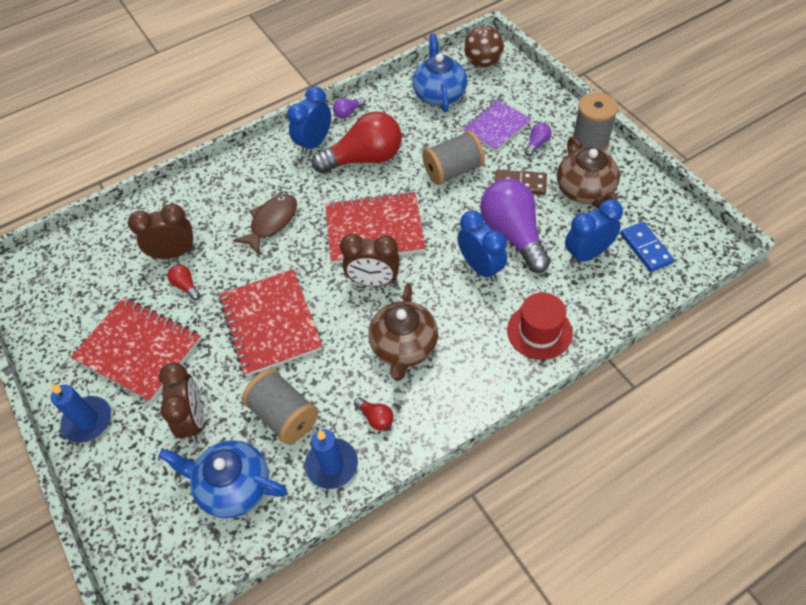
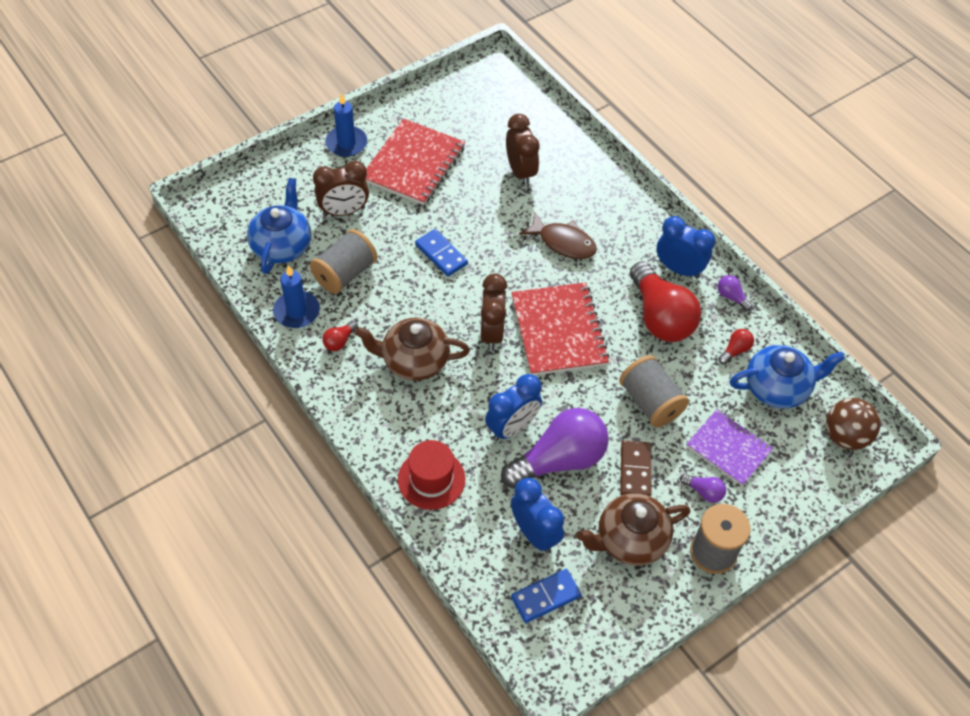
camera: 80 degrees right, 0 degrees up
(186, 286) = (482, 186): red light bulb -> red light bulb (735, 350)
(271, 323) = (441, 254): red notebook -> blue domino

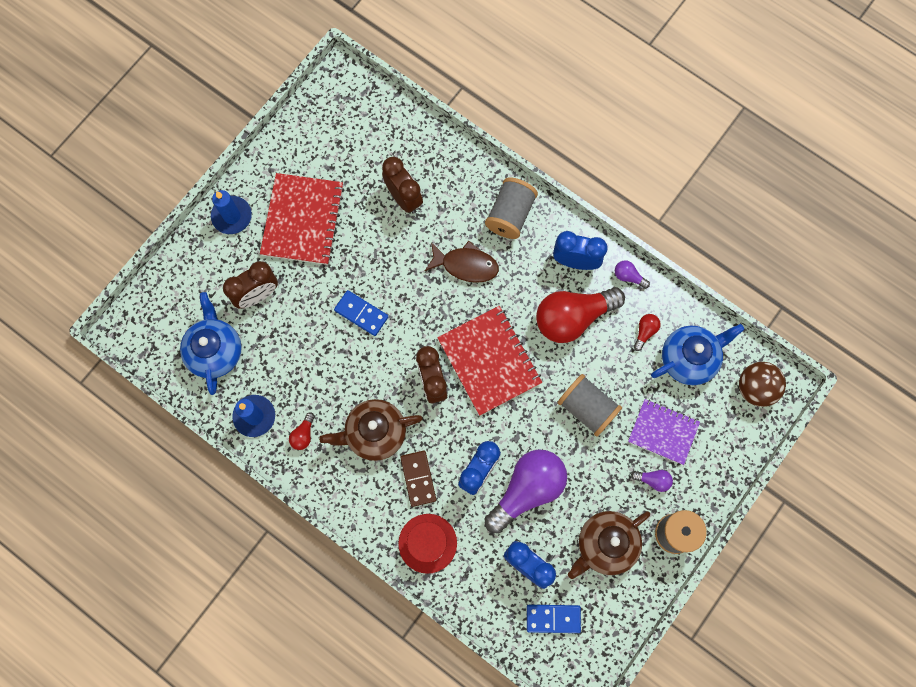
camera: 15 degrees left, 20 degrees up
(345, 273) = (283, 362): grey spool -> grey spool (510, 214)
(546, 597) = (553, 618): blue domino -> blue domino turned 45 degrees clockwise
(635, 470) = (592, 478): brown domino -> brown domino (418, 478)
(660, 317) = (572, 318): red light bulb -> red light bulb turned 105 degrees clockwise

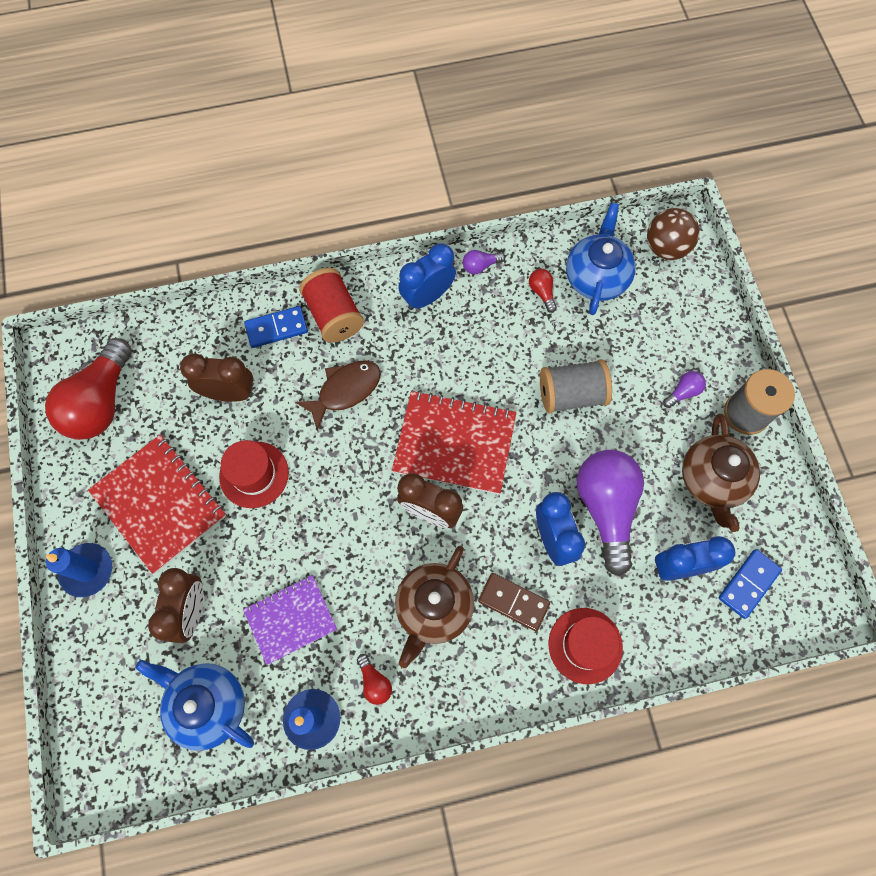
camera: 50 degrees left, 5 degrees down
(361, 313) = (304, 523): blue domino -> blue domino (276, 328)
(366, 258) = (254, 474): none -> red hat
(510, 214) = (334, 315): grey spool -> red spool
(572, 318) = (477, 340): red light bulb -> red light bulb (101, 402)
(663, 432) = (645, 349): purple notebook -> purple notebook (290, 619)

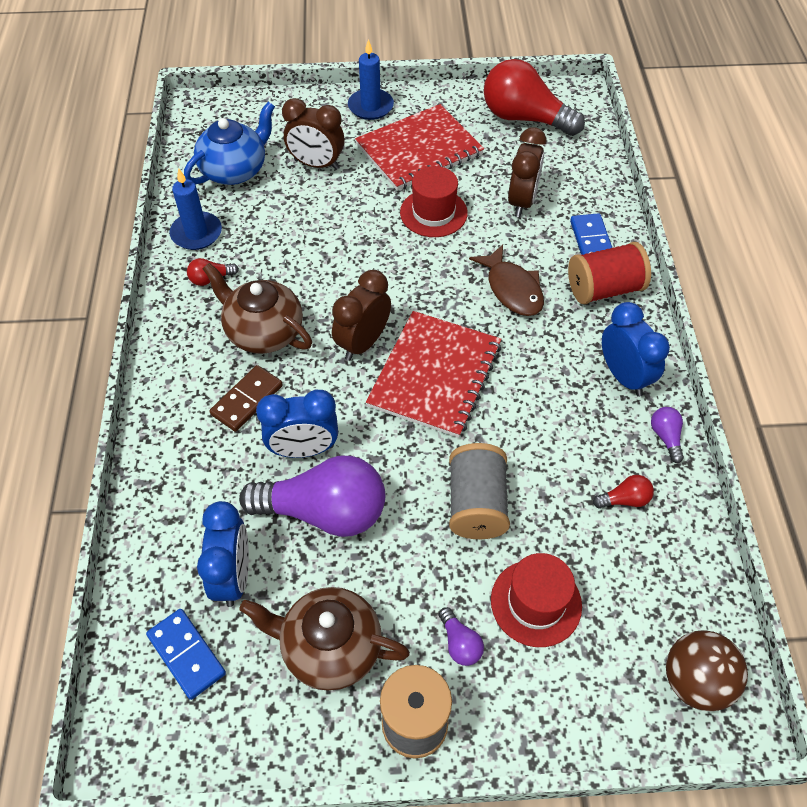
camera: 100 degrees right, 15 degrees down
(290, 619) = (288, 227): purple notebook -> none
(585, 645) = (180, 457): red hat -> red hat (536, 602)
(596, 277) = (646, 571): blue teapot -> none

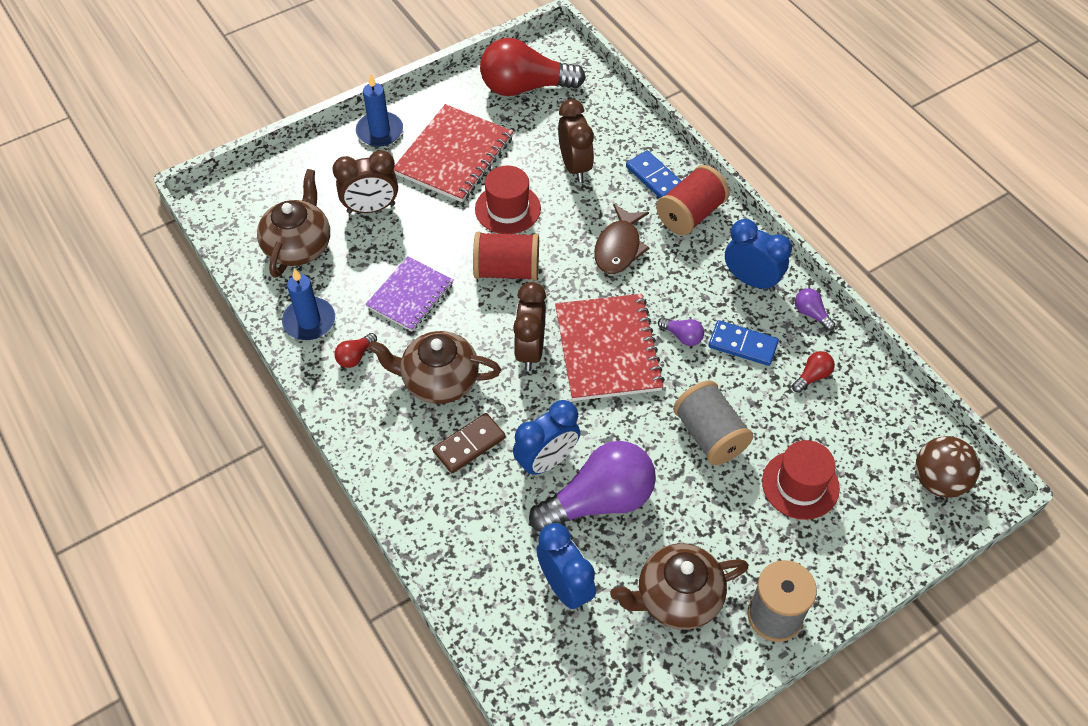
camera: 30 degrees left, 0 degrees up
(186, 654) = (573, 663): blue domino -> blue domino (742, 345)
(235, 170) = (298, 246): blue teapot -> brown teapot
(247, 400) = (469, 445): brown domino -> brown domino turned 45 degrees clockwise
(294, 249) = (410, 295): none -> purple notebook
(393, 264) = (506, 270): none -> red spool
(460, 643) = (767, 543): purple light bulb -> purple light bulb (682, 336)
(512, 289) = (619, 247): brown fish -> brown fish turned 75 degrees clockwise

